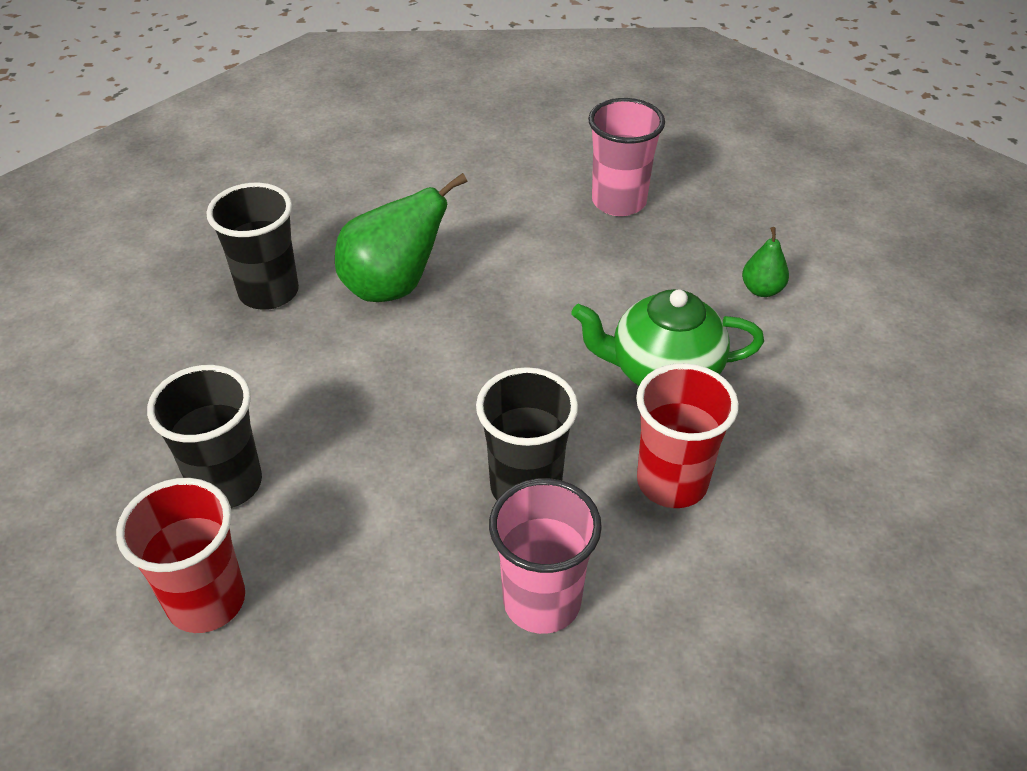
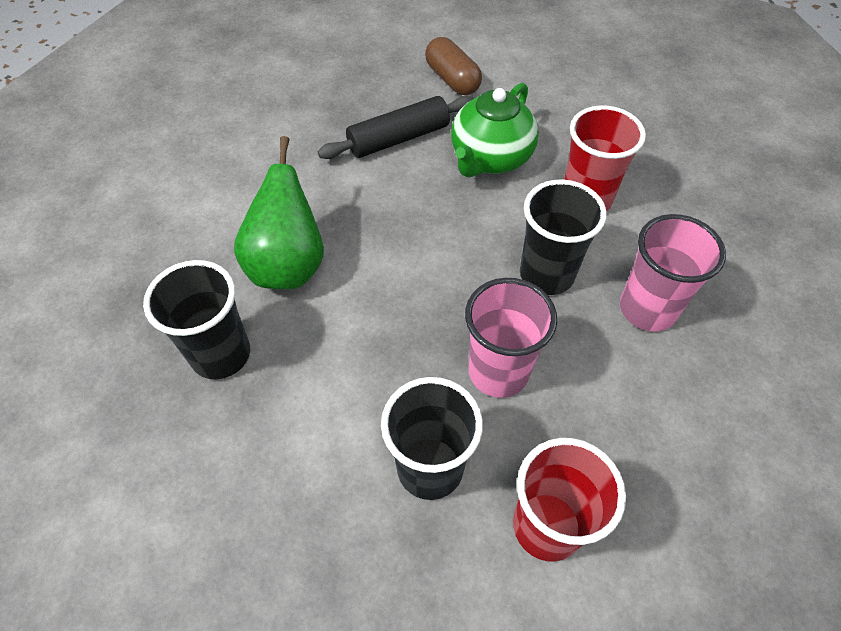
camera: 60 degrees left, 10 degrees up
(619, 202) = (309, 101): pink cup -> pink cup (498, 372)
(625, 287) = (399, 138): none -> black rolling pin
(762, 290) = (452, 79): green pear -> brown capsule

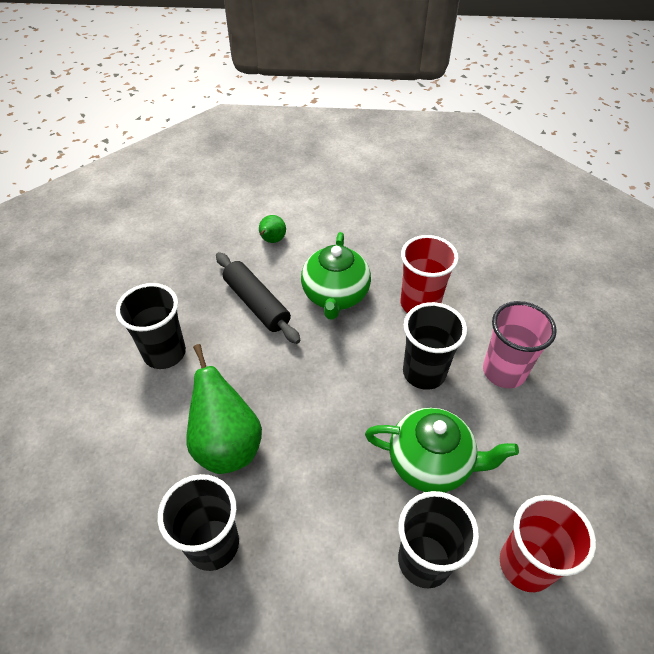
camera: 25 degrees left, 5 degrees down
(277, 155) = (164, 353): none -> black cup
(399, 138) = (257, 303): black rolling pin -> black rolling pin turned 75 degrees counterclockwise
(452, 79) = (272, 240): brown capsule -> green pear
(498, 372) = (431, 463): pink cup -> green teapot

